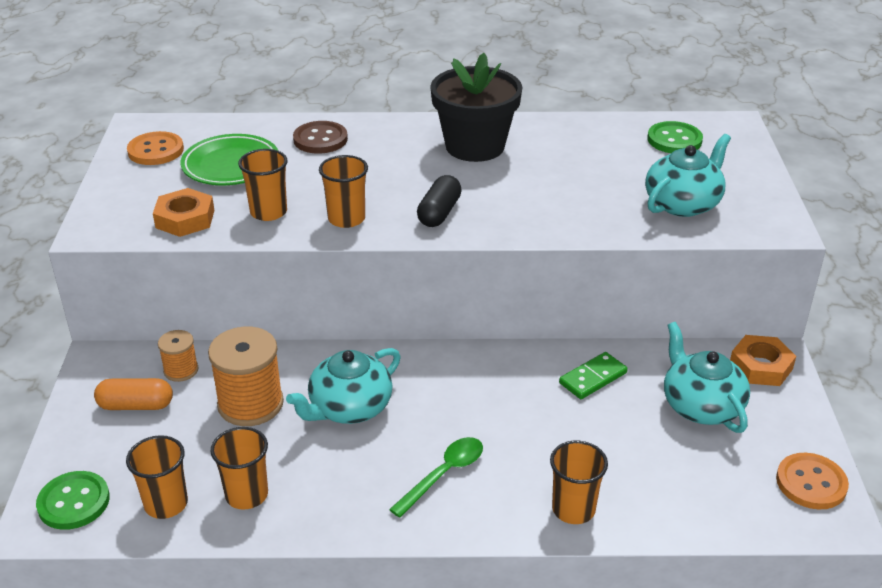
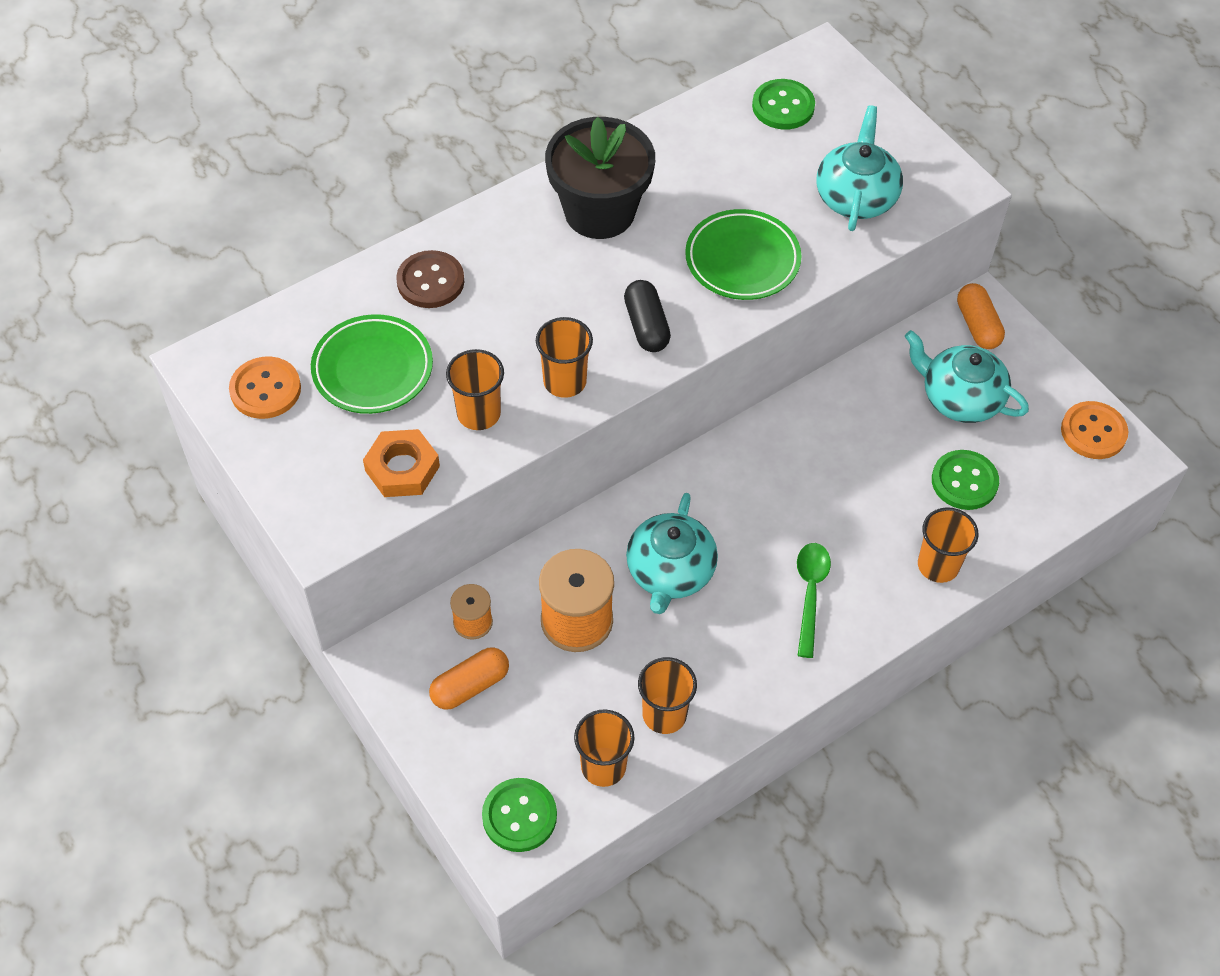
camera: 35 degrees left, 20 degrees up
(552, 205) = (742, 260): none -> green plate
(593, 378) = (851, 417): green domino -> none
(653, 462) = (964, 481): none -> green button
(761, 366) = (977, 325): orange nut -> orange capsule

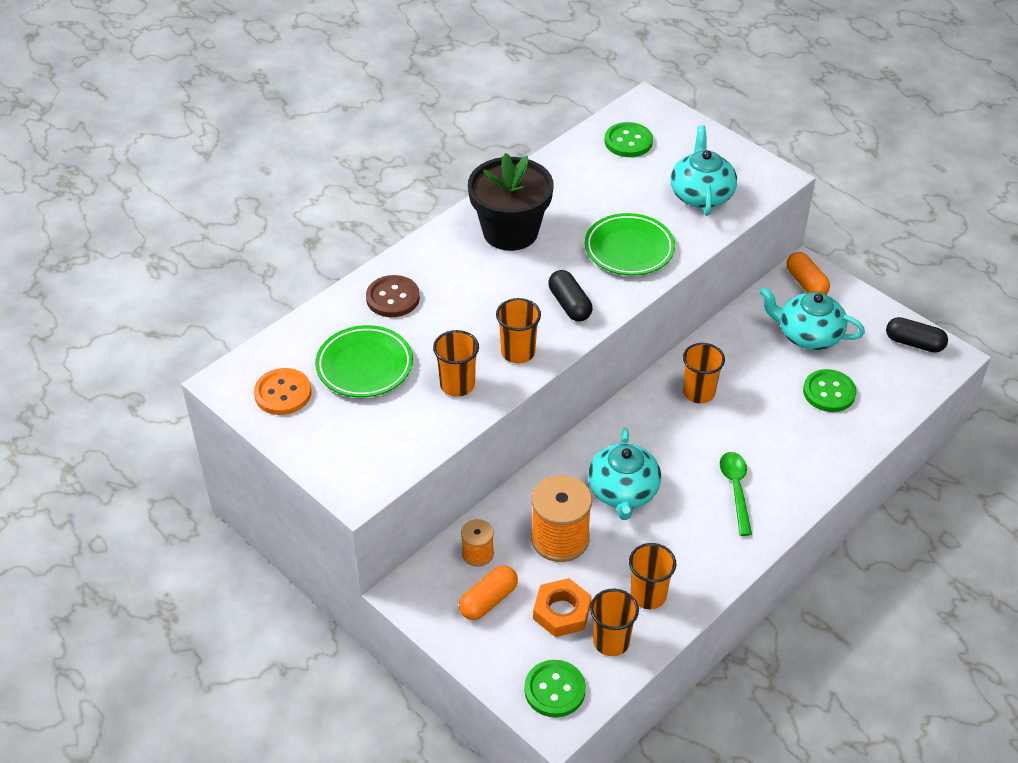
camera: 10 degrees left, 10 degrees down
(402, 468) = (408, 432): orange nut -> orange nut (562, 612)
(938, 565) = (827, 454): orange cup -> orange cup (698, 393)
(1093, 432) = (914, 343): orange button -> black capsule

